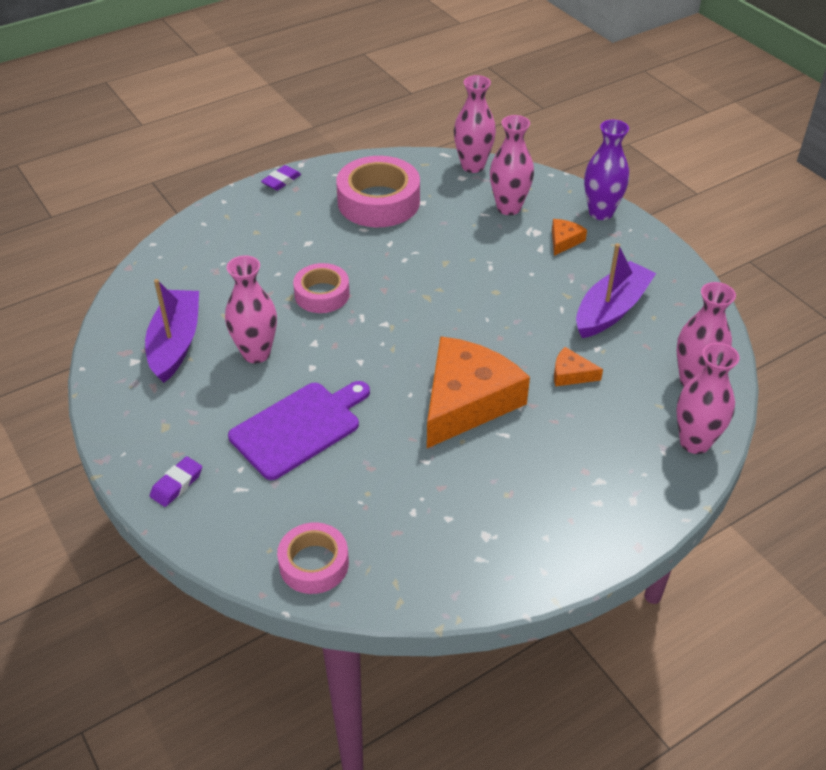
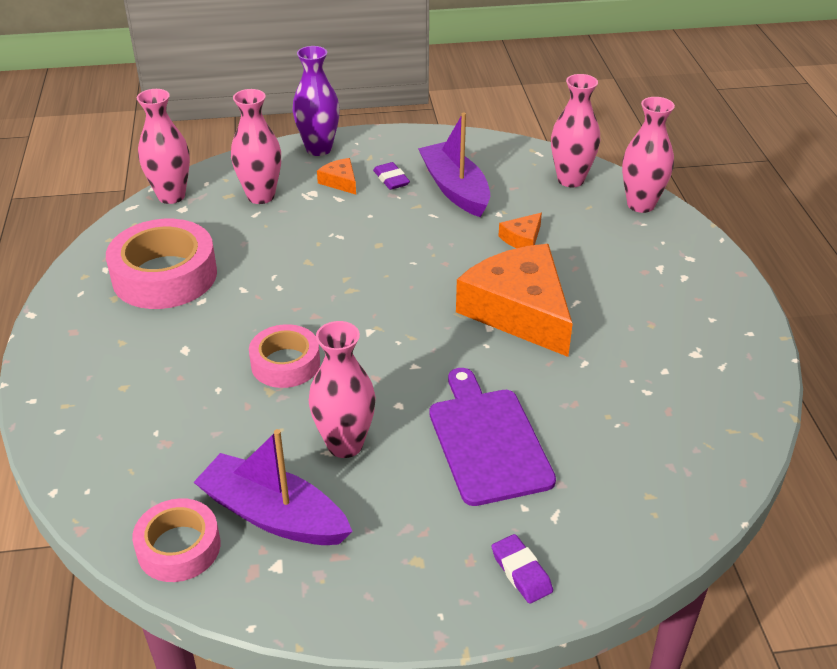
camera: 65 degrees left, 5 degrees down
(281, 181) = (46, 339): purple eraser -> purple eraser (391, 179)
(314, 564) = (687, 483): pink tape -> pink tape (179, 547)

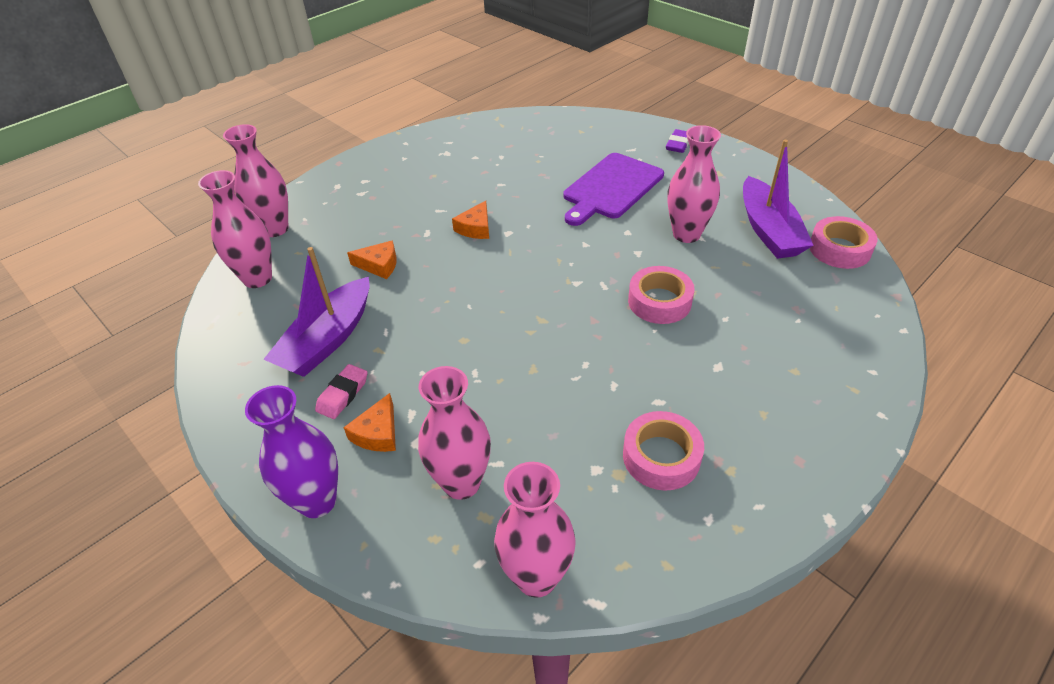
camera: 125 degrees left, 5 degrees up
(165, 276) = (661, 457): pink tape -> pink tape, size x0.61
(391, 179) = (343, 394): purple eraser -> pink eraser
(519, 311) = (476, 228): orange cheese -> orange cheese, size x0.42

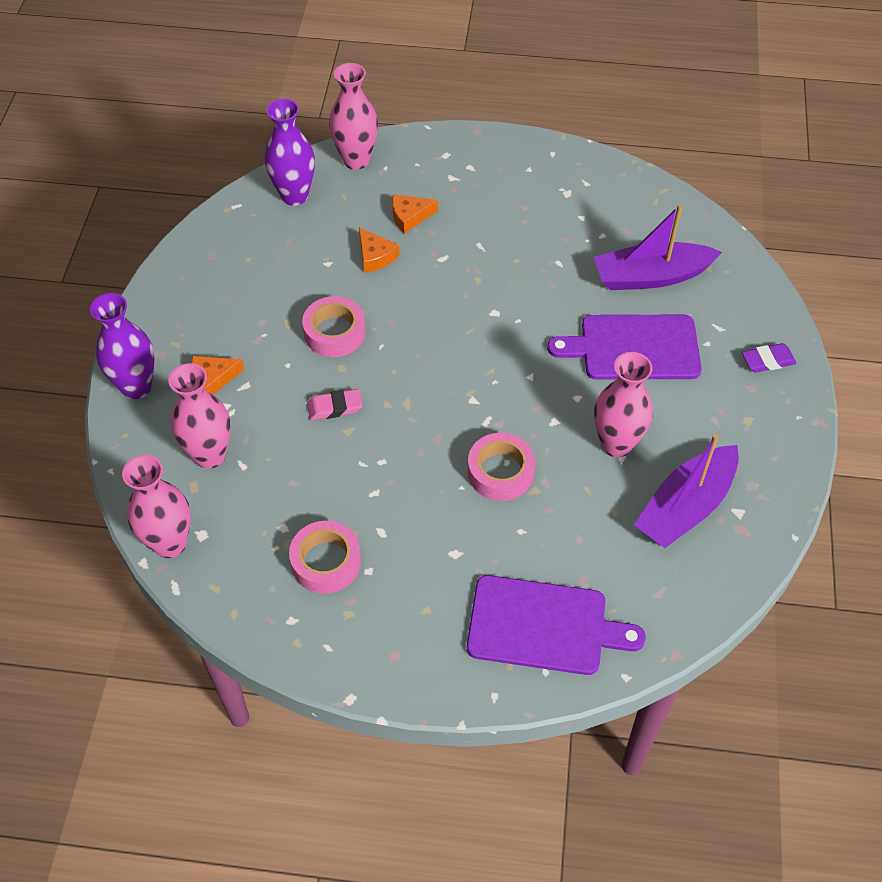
camera: 50 degrees right, 10 degrees up
(257, 278) = (294, 196): pink vase -> purple vase
(327, 340) = (271, 286): purple boat -> purple boat (651, 276)
(343, 394) = (229, 334): pink eraser -> pink eraser (335, 407)
(476, 228) = (479, 286): orange cheese -> orange cheese (410, 217)
(828, 350) = (544, 626): none -> purple cutting board
(839, 249) = (709, 579): pink tape -> pink tape (334, 332)

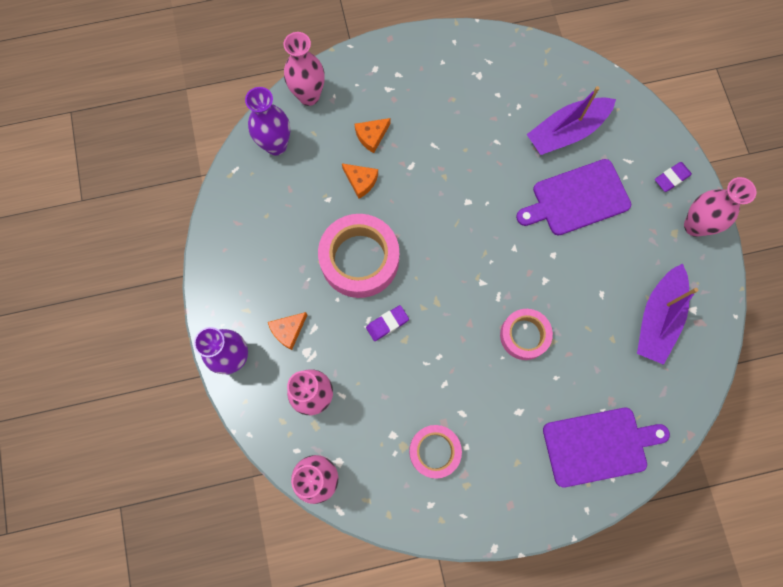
camera: 20 degrees left, 20 degrees up
(334, 332) = (359, 259): pink tape -> pink tape, size x1.65
(335, 407) = (387, 324): pink eraser -> purple eraser
(616, 444) = (594, 284): pink vase -> pink vase (695, 226)

